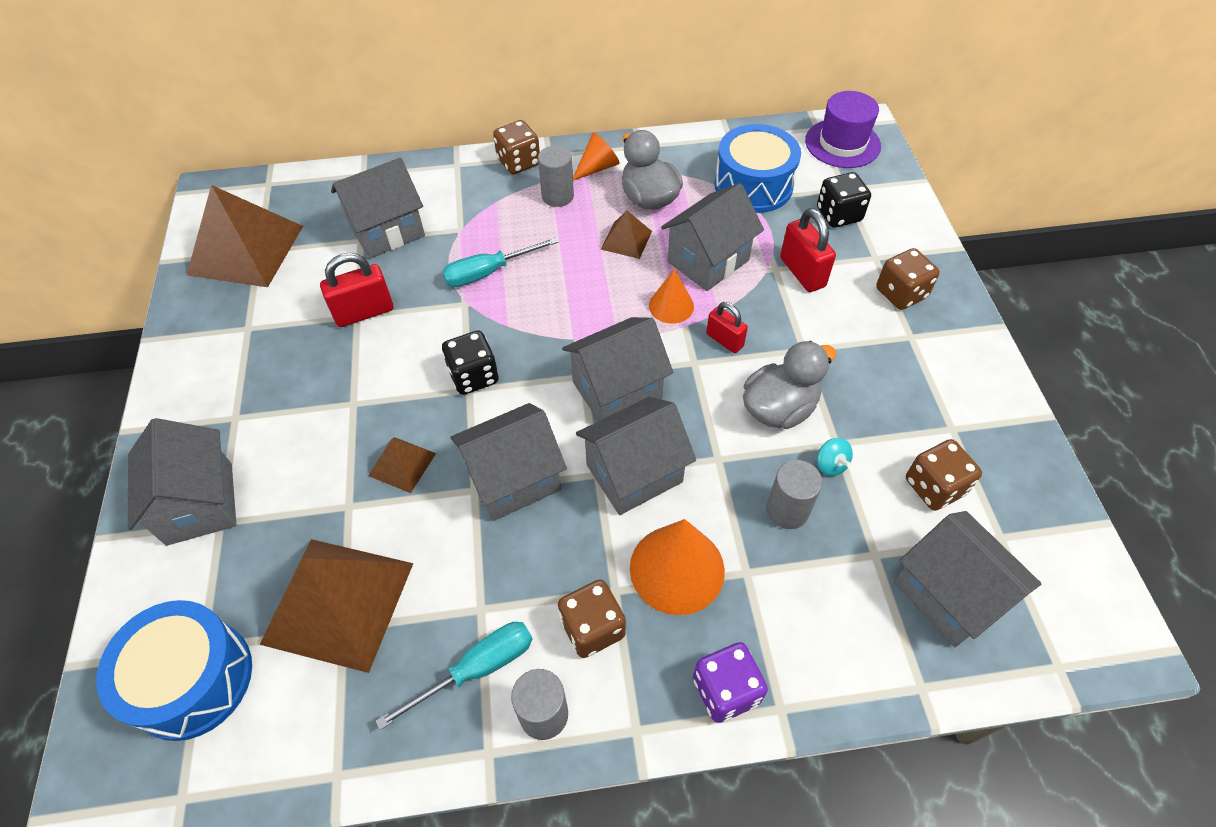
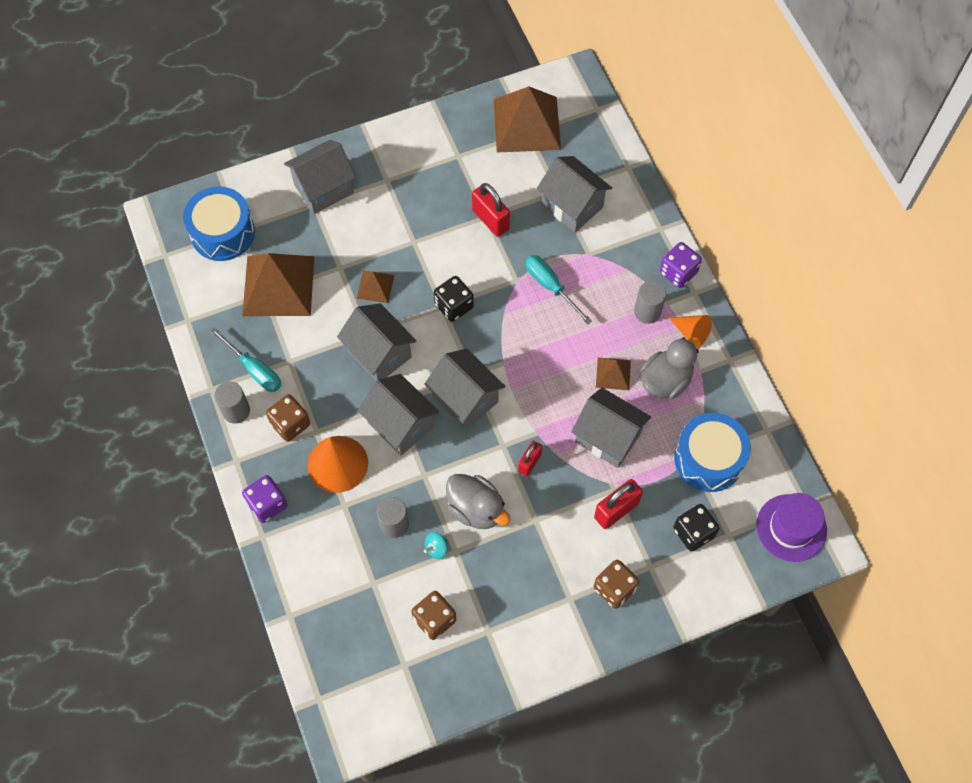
camera: 75 degrees right, 10 degrees up
(519, 162) = (678, 272): brown dice -> purple dice
(671, 306) = (553, 419): orange cone -> none
(948, 594) = (354, 630): grey house -> none

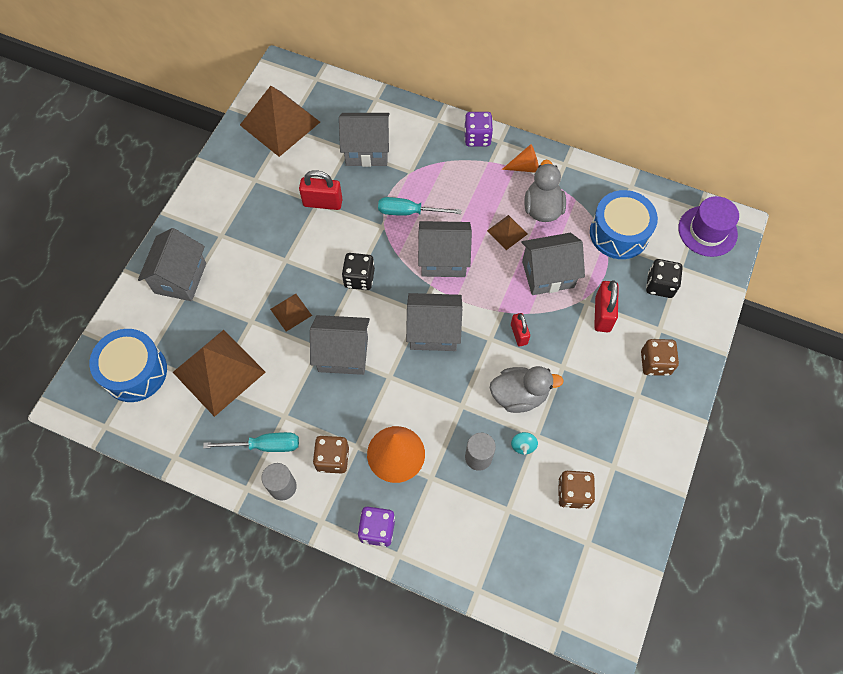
camera: 45 degrees left, 0 degrees up
(400, 424) = (409, 387): grey house -> grey house (443, 259)
(647, 312) = (485, 177): grey cylinder -> none

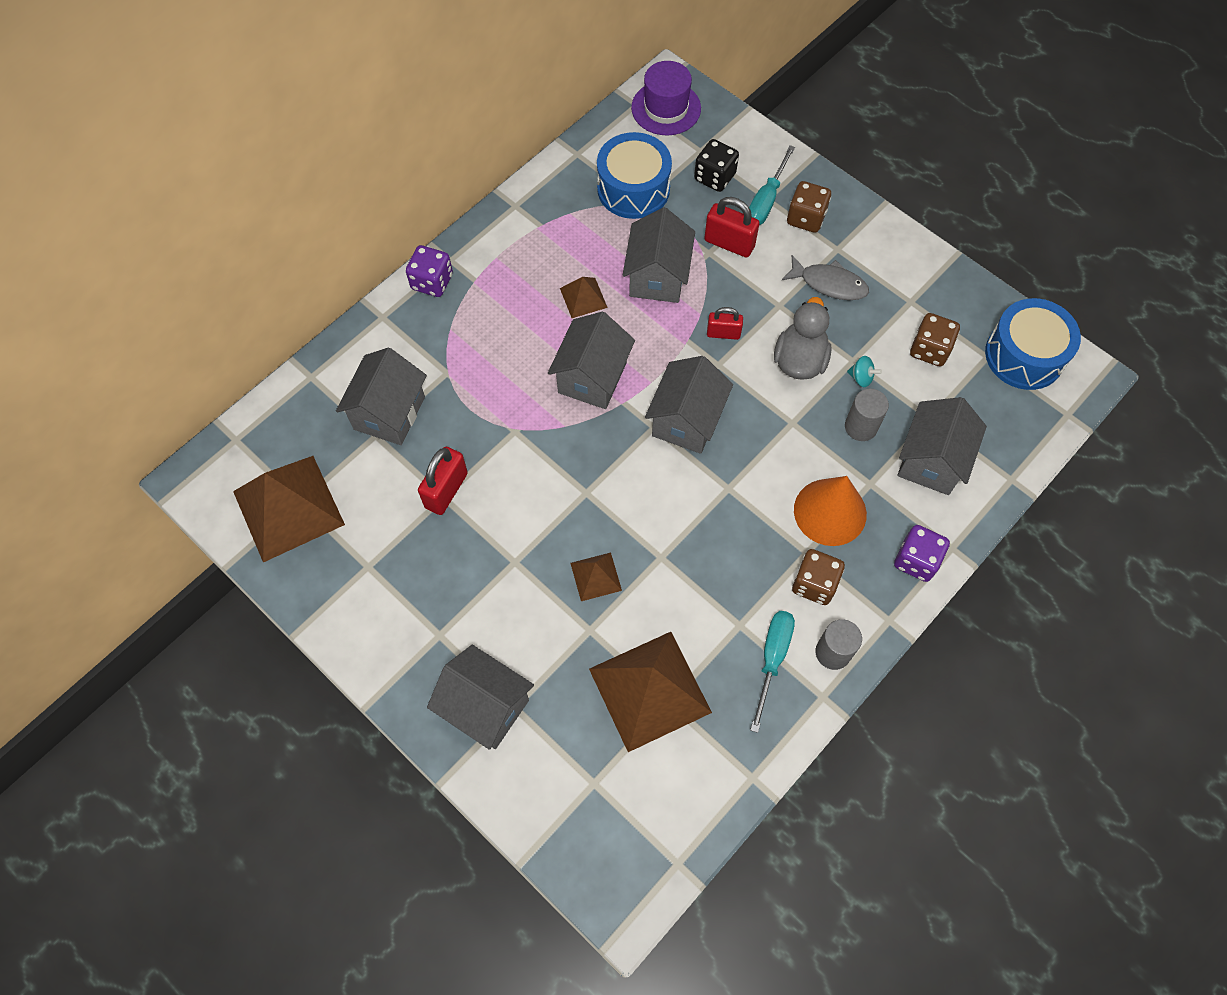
camera: 70 degrees left, 0 degrees up
(135, 372) = (609, 803): blue drum -> blue drum (1024, 355)
(343, 354) = (679, 531): grey house -> grey house (931, 461)
(359, 278) = (579, 480): black dice -> none
(409, 212) = (507, 393): turquoise screwdriver -> turquoise screwdriver (766, 200)
(525, 167) = (500, 247): orange cone -> none
(542, 208) = (566, 250): grey duck -> none
(600, 398) = (829, 284): none -> grey fish

